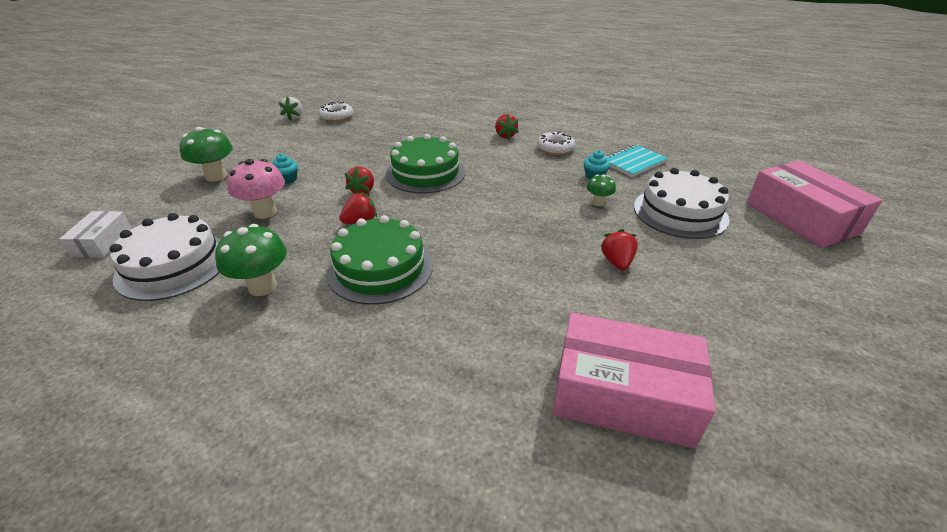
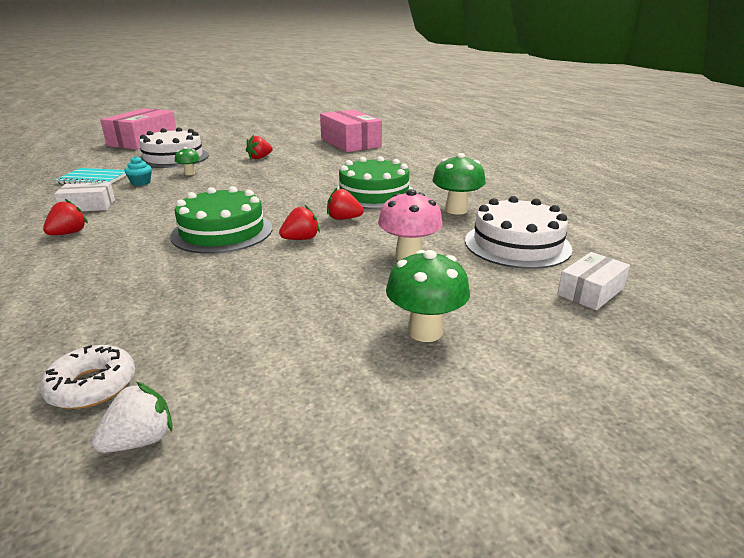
camera: 135 degrees left, 10 degrees down
(287, 179) = (347, 284): turquoise cupcake -> none
(555, 148) = (88, 206): white donut -> white box

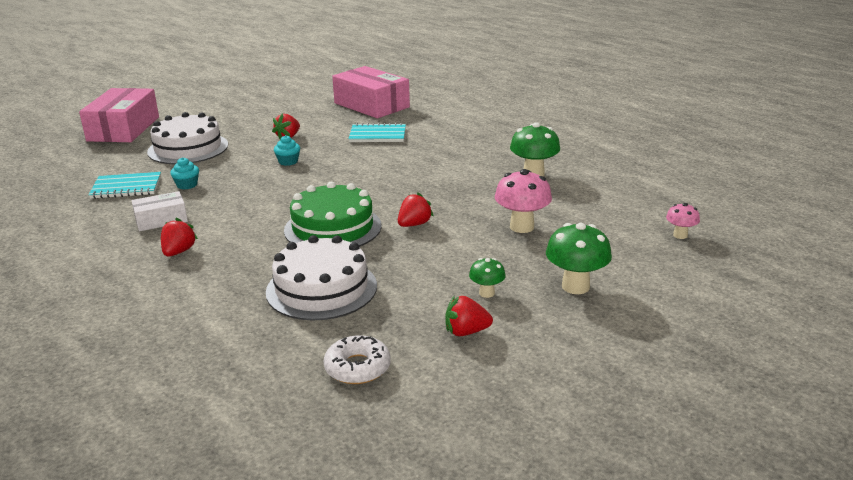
camera: 15 degrees left, 0 degrees up
(140, 440) = (432, 392): white strawberry -> none
(189, 173) = (229, 166): green mushroom -> green mushroom (486, 293)
(240, 175) = (288, 162): none -> turquoise cupcake
(335, 164) = (377, 135): none -> turquoise notebook
(343, 219) = (437, 198): red strawberry -> red strawberry (466, 332)
(374, 193) = (444, 167): green cake -> none
(517, 244) = (605, 202): white cake -> white cake (321, 288)
(590, 291) = (680, 235): white box -> pink mushroom

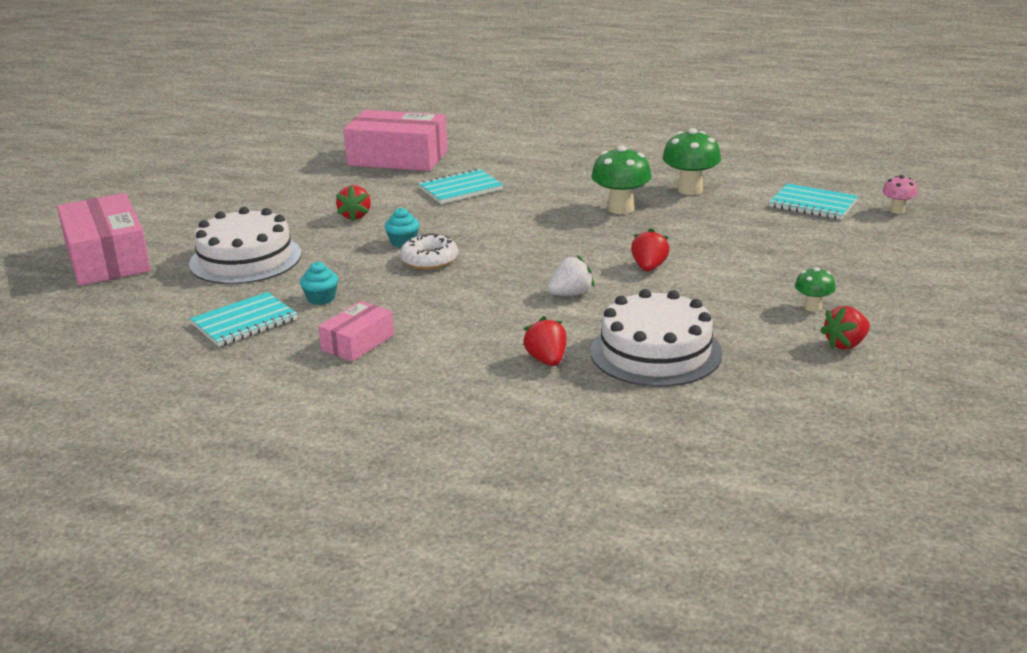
camera: 30 degrees left, 0 degrees up
(161, 220) = (357, 342): white box -> pink box
(179, 252) = (440, 367): red strawberry -> red strawberry (547, 360)
(333, 228) = (571, 294): green cake -> white strawberry
(357, 367) = (801, 405): white donut -> white donut (429, 260)
(521, 227) = (754, 241): pink mushroom -> none
(575, 286) = (877, 278): green mushroom -> green mushroom (621, 209)
(614, 211) = (813, 204): none -> turquoise notebook

